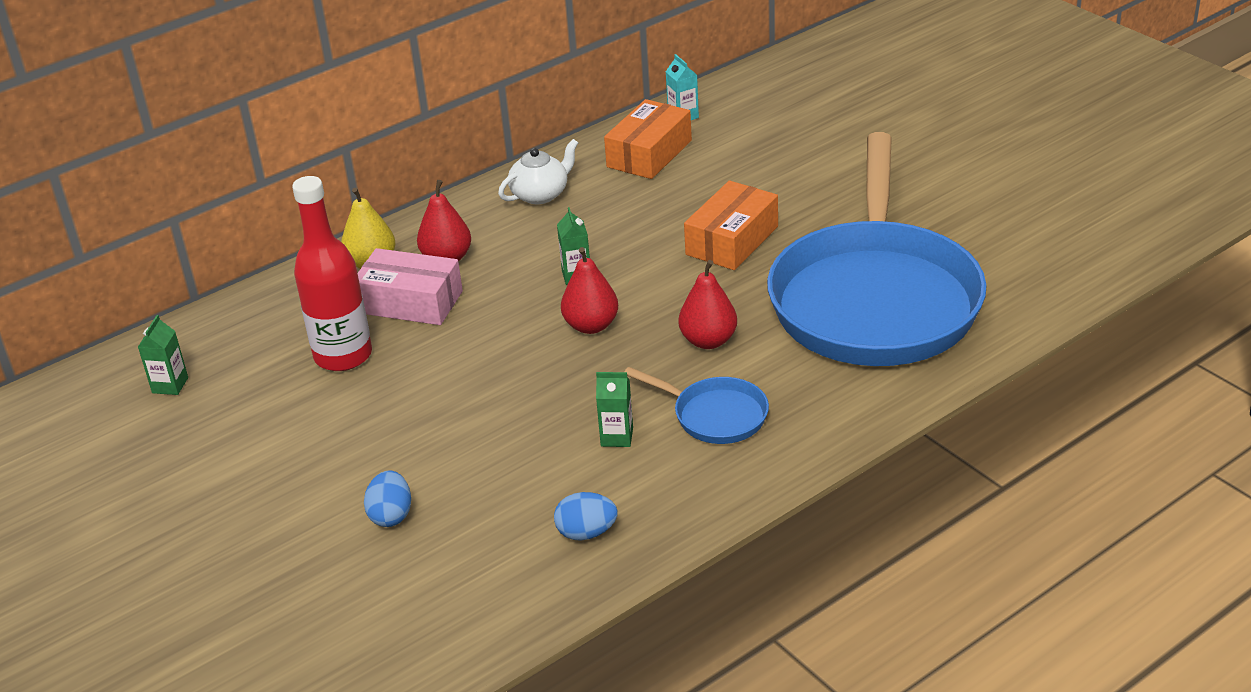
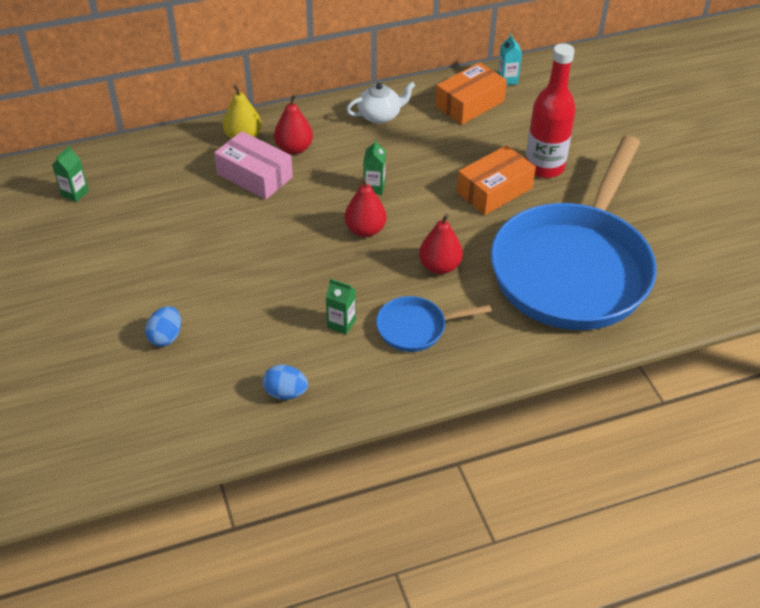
camera: 15 degrees right, 10 degrees up
(343, 356) = (192, 204): red bottle -> red bottle (544, 167)
(715, 415) = (416, 328): blue pan -> blue pan turned 120 degrees clockwise

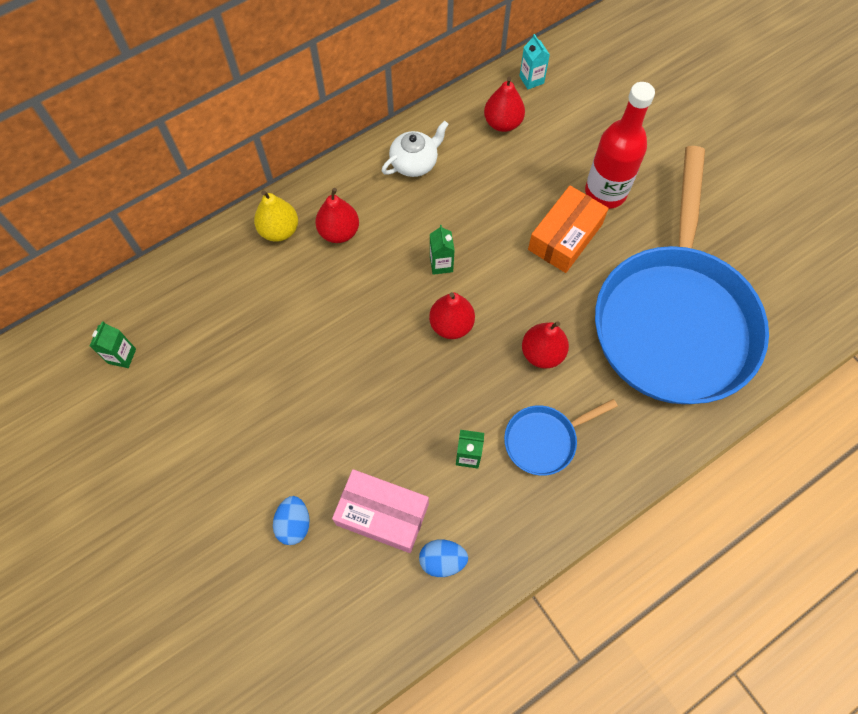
camera: 15 degrees left, 20 degrees up
(254, 176) = (310, 280): pink box -> pink box (382, 514)
(469, 103) = (502, 123): orange box -> red pear

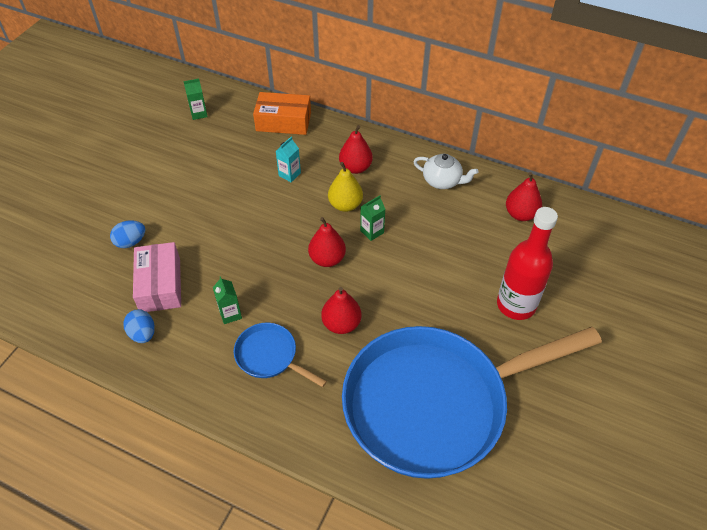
camera: 60 degrees right, 15 degrees down
(279, 230) = (334, 139): yellow pear -> yellow pear (345, 205)
(531, 80) = (576, 214): turquoise carton -> turquoise carton (289, 174)
(565, 237) = (453, 295): orange box -> orange box (283, 122)

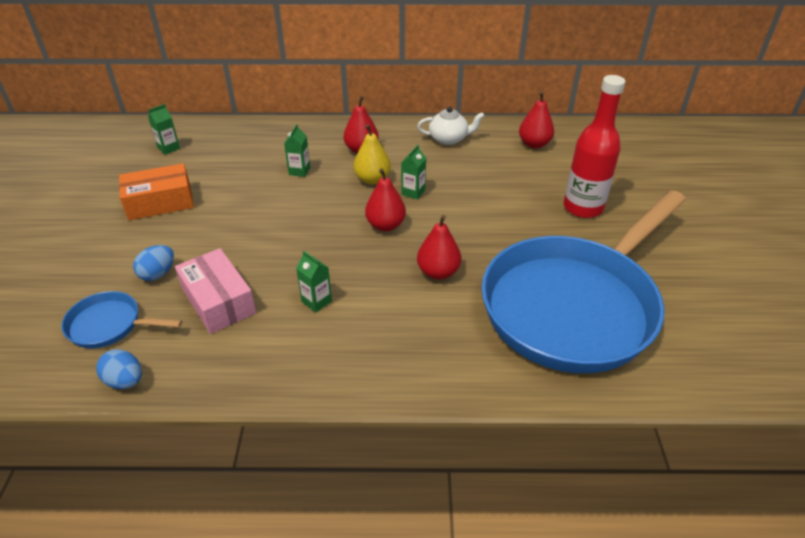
camera: 25 degrees left, 10 degrees down
(143, 334) = (226, 352): blue egg -> blue egg (125, 381)
(270, 356) = (385, 323): blue pan -> blue pan (109, 325)
(283, 122) = (265, 134): orange box -> orange box (160, 202)
(289, 174) = (299, 171): turquoise carton -> green carton

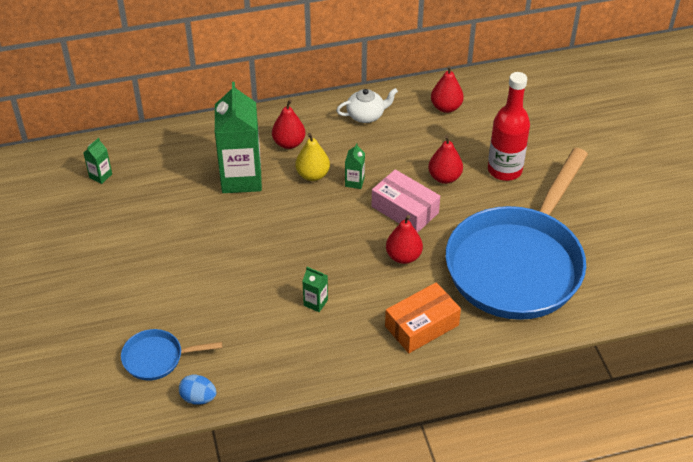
camera: 15 degrees left, 5 degrees up
(158, 274) = (170, 306): blue egg -> none
(160, 202) = (129, 237): orange box -> orange box (422, 326)
(218, 301) = (235, 319): pink box -> pink box (405, 210)
(299, 171) = (241, 178): green carton -> green carton, size x2.38
(385, 225) = (343, 221): red pear -> red pear (444, 177)

